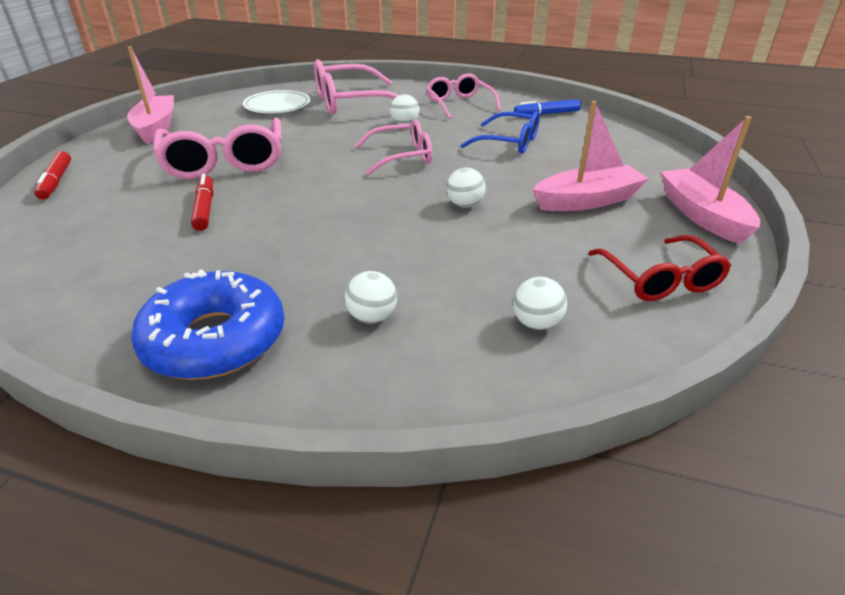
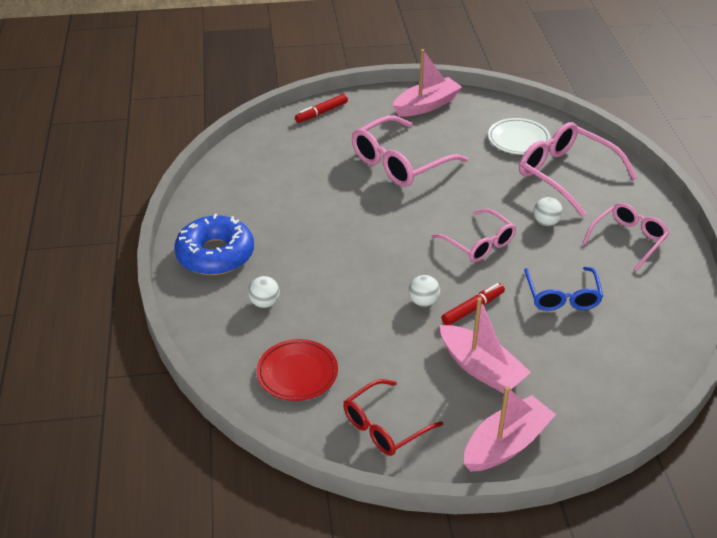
camera: 65 degrees right, 5 degrees up
(205, 208) = (333, 187): red marker -> red marker (473, 309)
(536, 323) = (297, 373): white ball -> red plate
(546, 114) = (659, 305): blue marker -> none

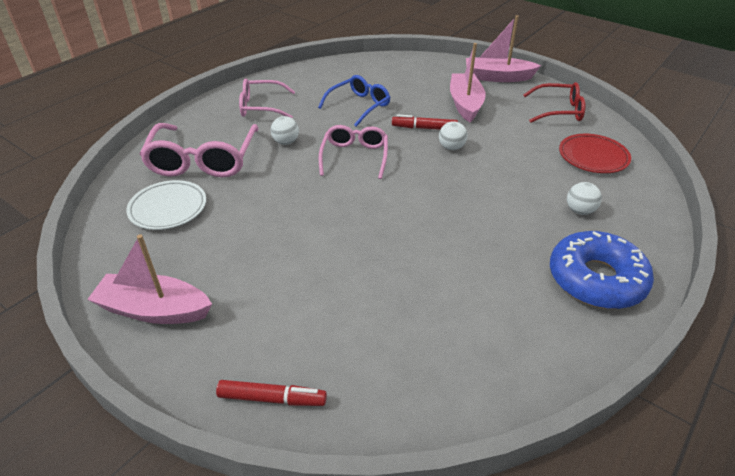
camera: 135 degrees left, 0 degrees up
(400, 163) = (300, 258): pink glasses -> none

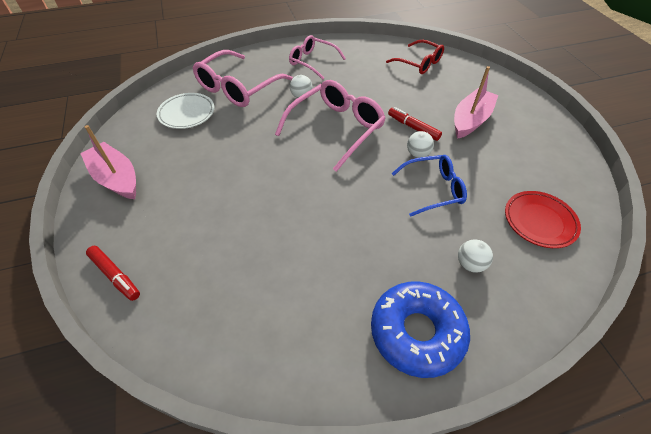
camera: 35 degrees right, 10 degrees up
(354, 156) = (336, 128): pink glasses -> pink glasses, size x1.55
(359, 106) = (382, 88): blue glasses -> blue glasses (433, 189)
(497, 77) = (527, 107): pink boat -> none
(559, 111) = (554, 162): red glasses -> red glasses (419, 63)

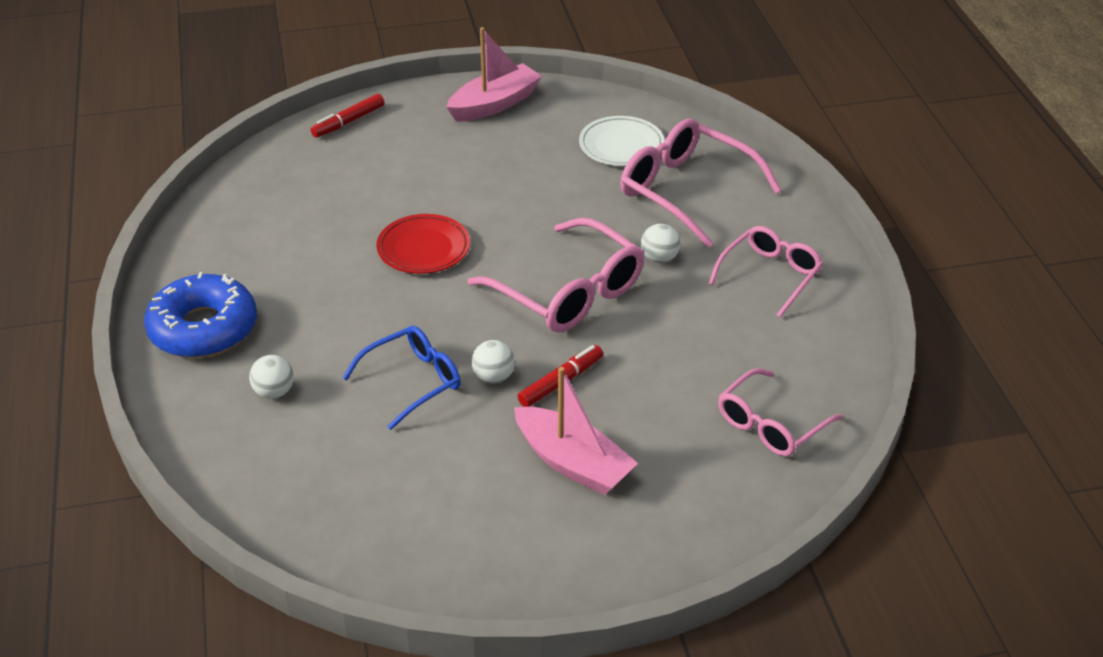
camera: 95 degrees right, 10 degrees down
(419, 63) = (770, 425): red glasses -> pink glasses
(433, 189) = (413, 381): blue glasses -> blue glasses turned 120 degrees counterclockwise
(539, 221) = (321, 486): red plate -> red plate (423, 249)

